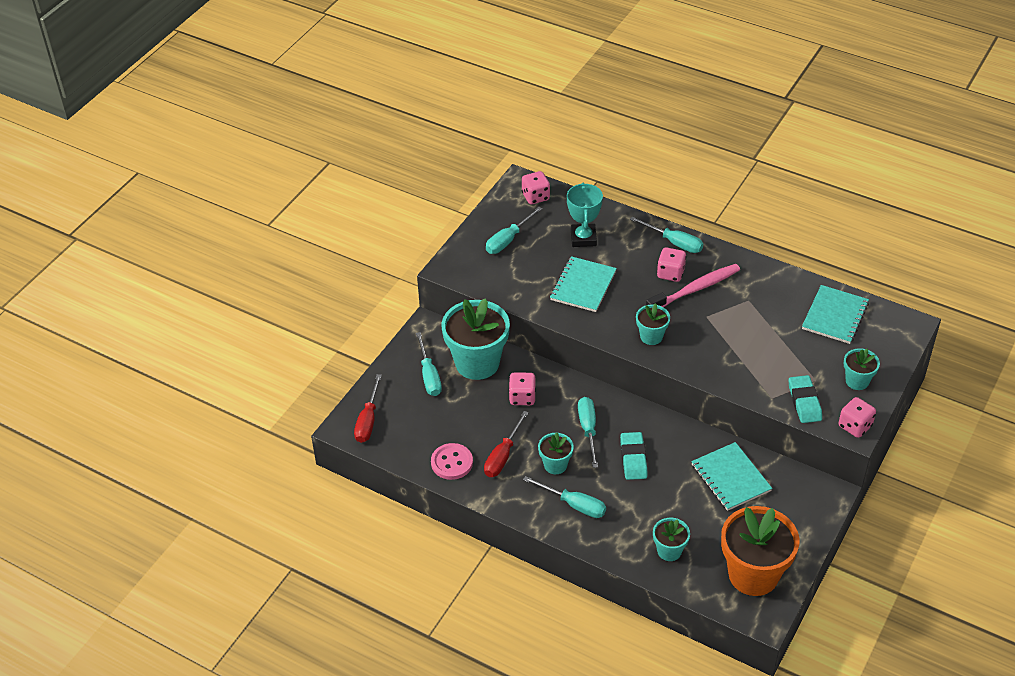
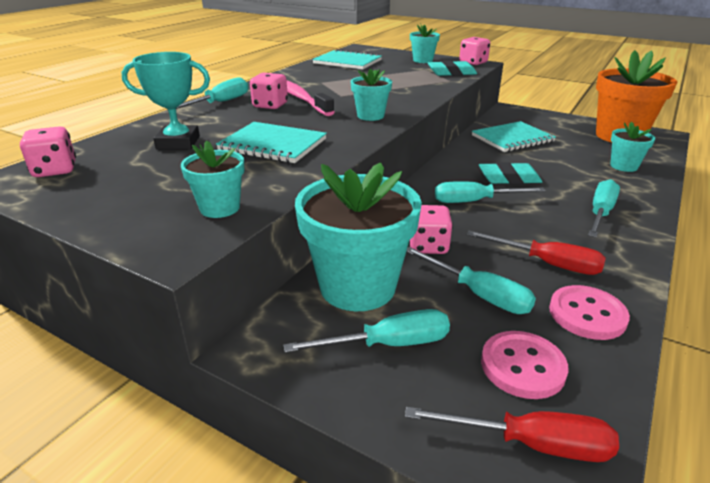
camera: 90 degrees left, 15 degrees down
(412, 426) = (522, 366): none -> pink button
(508, 240) = (140, 192): turquoise screwdriver -> turquoise screwdriver (478, 294)
(555, 465) = (543, 223): turquoise flower pot -> turquoise flower pot (220, 208)

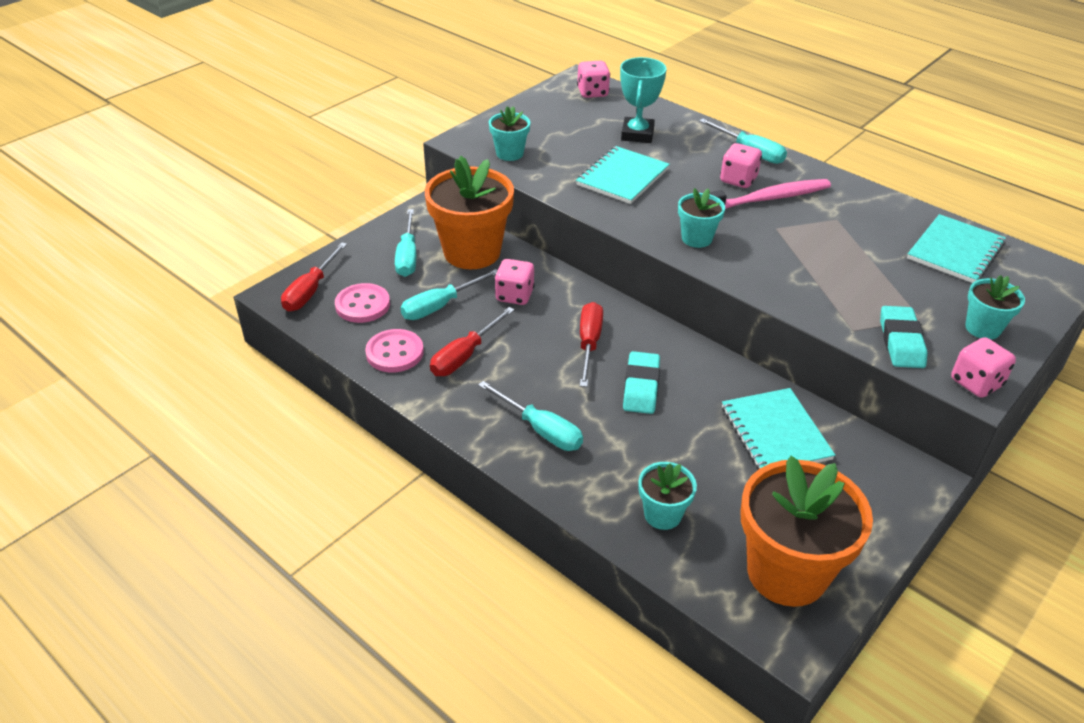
camera: 100 degrees right, 10 degrees up
(357, 287) = (472, 252): turquoise flower pot -> orange flower pot
(474, 201) = (589, 343): turquoise screwdriver -> red screwdriver

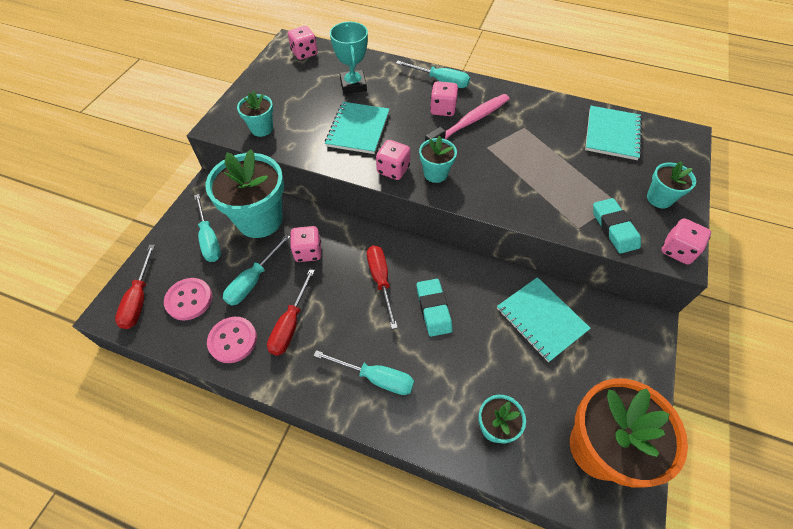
camera: 20 degrees left, 15 degrees up
(472, 252) = (260, 219): orange flower pot -> turquoise flower pot
(646, 224) = (393, 170): none -> pink dice

